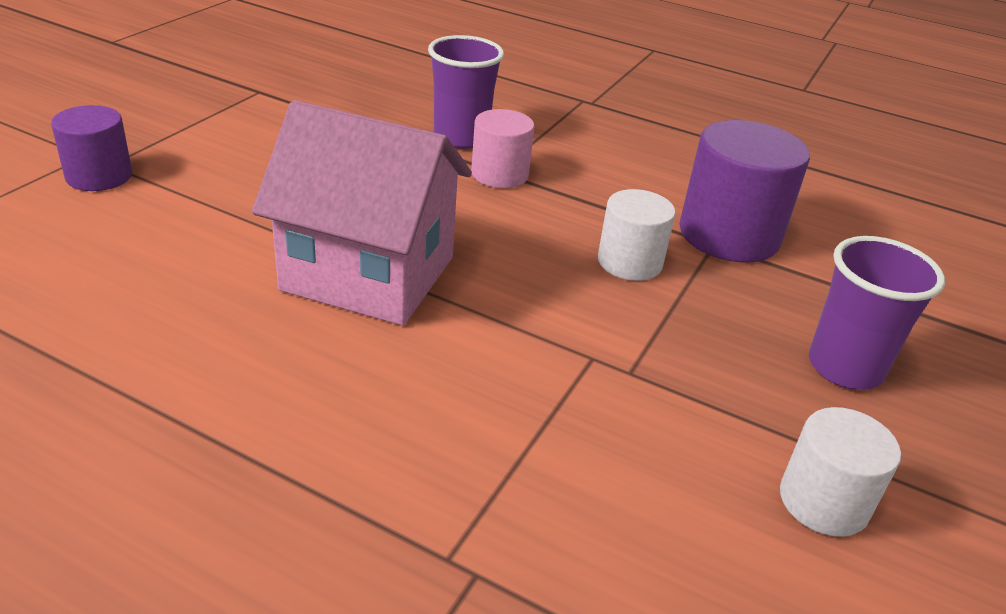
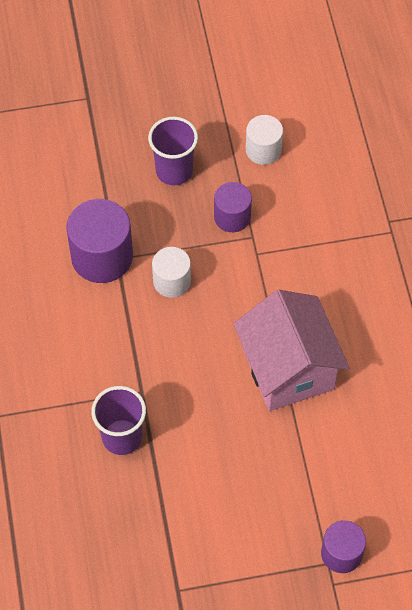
camera: 125 degrees left, 25 degrees up
(499, 174) = (144, 387): pink cylinder -> none
(693, 374) = (232, 217): none -> purple cylinder

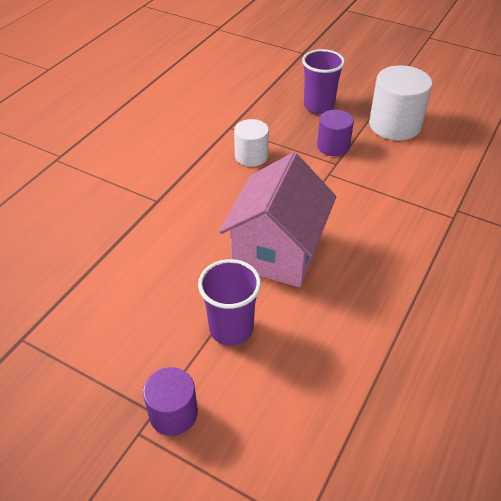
camera: 40 degrees right, 15 degrees down
(102, 256) = (221, 121): purple cylinder -> none
(122, 437) = (111, 217): purple cup -> purple cup (231, 329)
(263, 150) = (394, 125): white cylinder -> white cylinder, size x1.65

